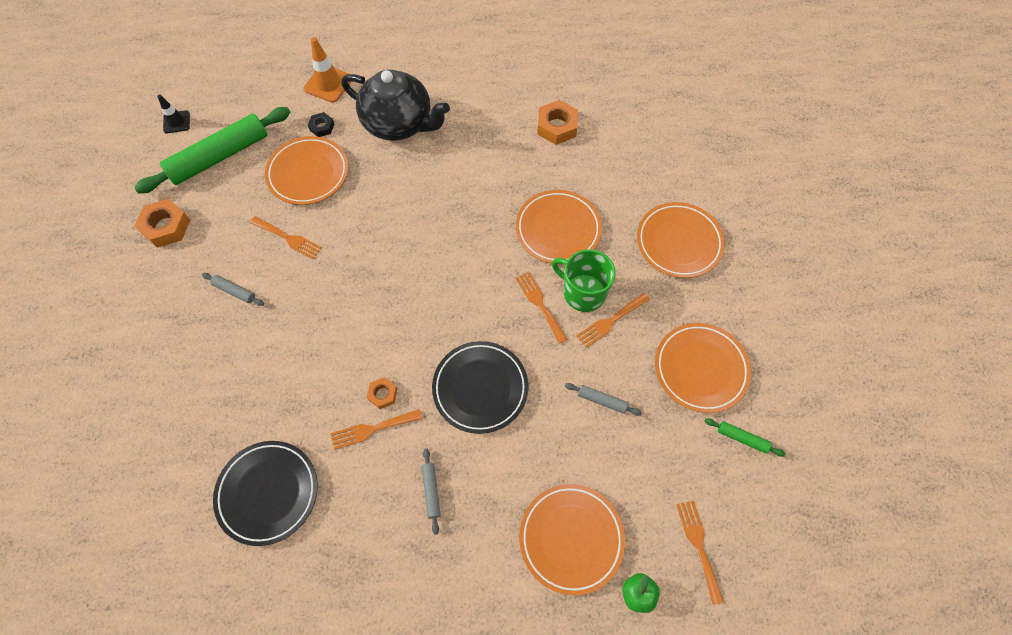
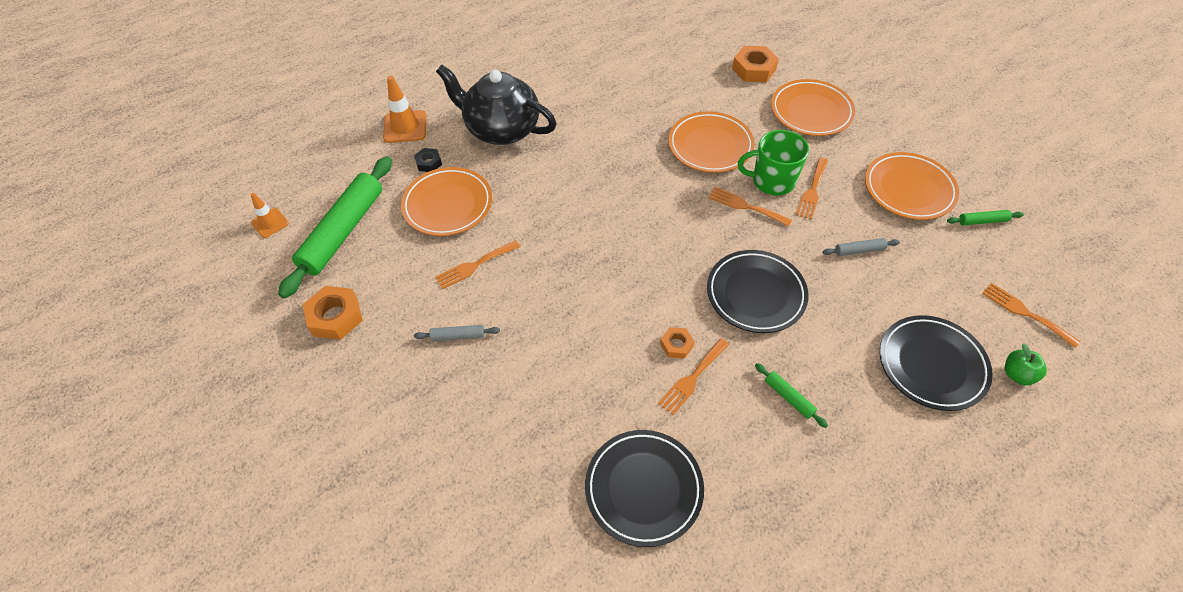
camera: 30 degrees left, 10 degrees down
(176, 122) = (270, 223): black traffic cone -> orange traffic cone
(288, 238) = (474, 266): orange fork -> orange fork turned 150 degrees clockwise
(399, 124) = (501, 129): black teapot -> black teapot turned 150 degrees counterclockwise
(431, 491) = (789, 397): grey rolling pin -> green rolling pin
(557, 127) = (641, 74): orange nut -> orange nut (754, 69)
(571, 538) = (931, 365): orange plate -> black plate

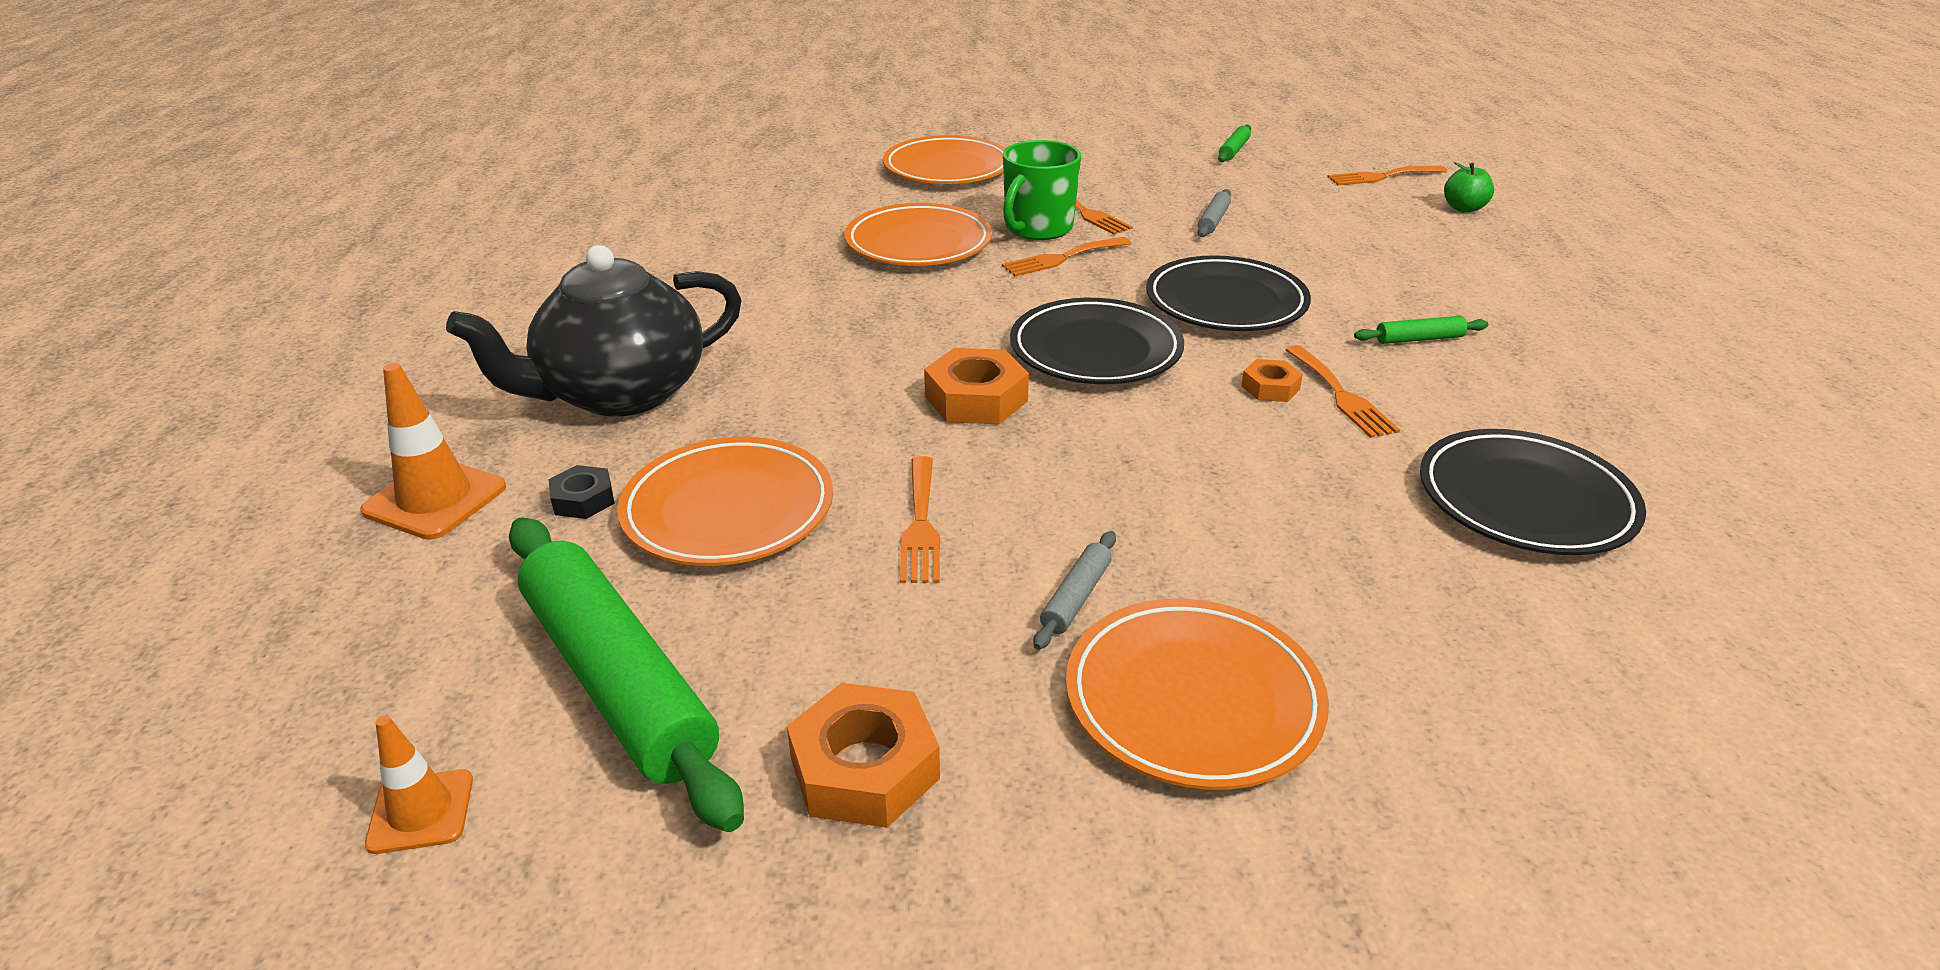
camera: 60 degrees left, 20 degrees down
(754, 69) = (817, 172): orange nut -> orange nut (976, 399)
(908, 189) = (1146, 165): orange plate -> orange plate (1193, 700)
(931, 365) = (1422, 243): black plate -> black plate (1095, 350)

